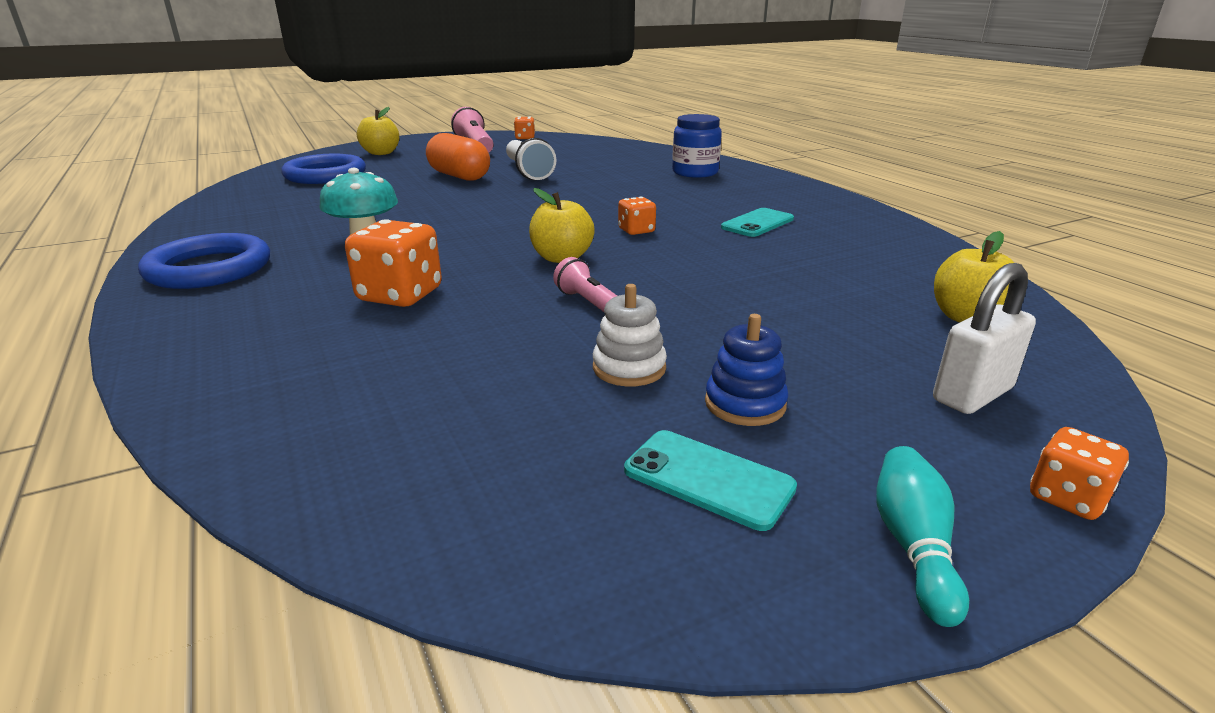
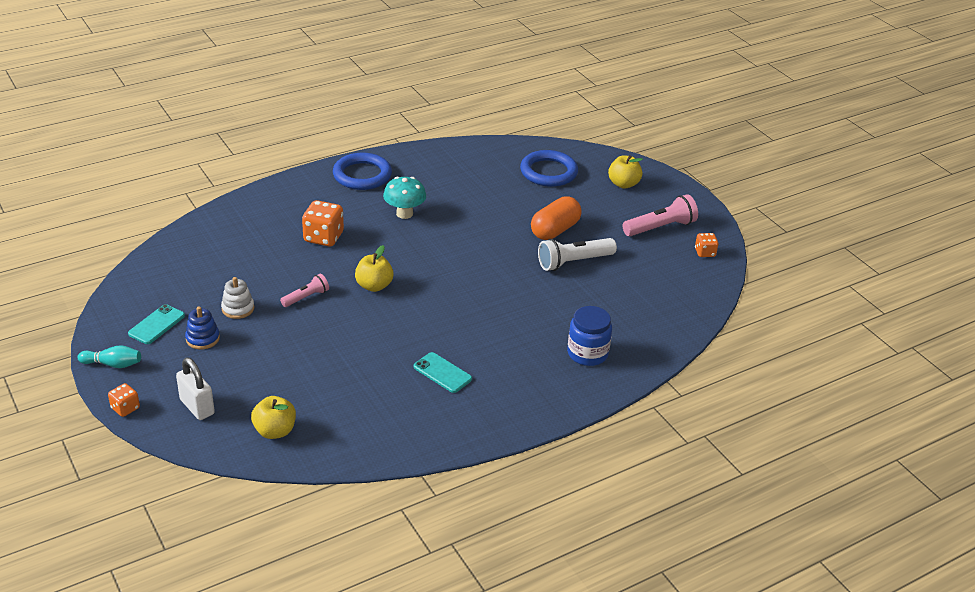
camera: 85 degrees right, 10 degrees up
(636, 231) = (424, 315): orange dice -> none

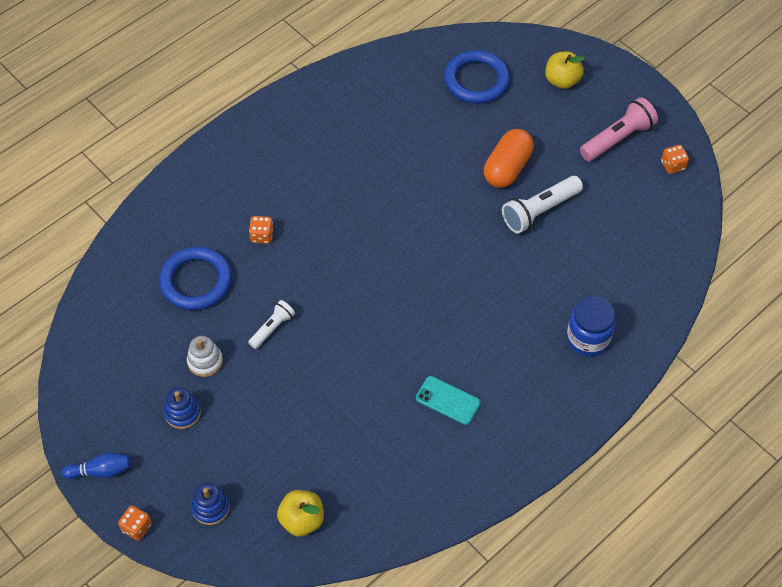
camera: 10 degrees left, 20 degrees up
(113, 364) = (100, 471): turquoise bowling pin -> blue bowling pin
(156, 324) = (126, 405): turquoise phone -> none
(197, 407) = (211, 507): white padlock -> blue stacking toy
(306, 297) = (272, 328): pink flashlight -> white flashlight
(323, 237) = (262, 236): orange dice -> orange dice, size x0.57
(362, 175) = (273, 131): blue ring -> blue ring (196, 281)
(374, 286) = (339, 295): yellow apple -> none
(404, 214) = (338, 180): turquoise mushroom -> none

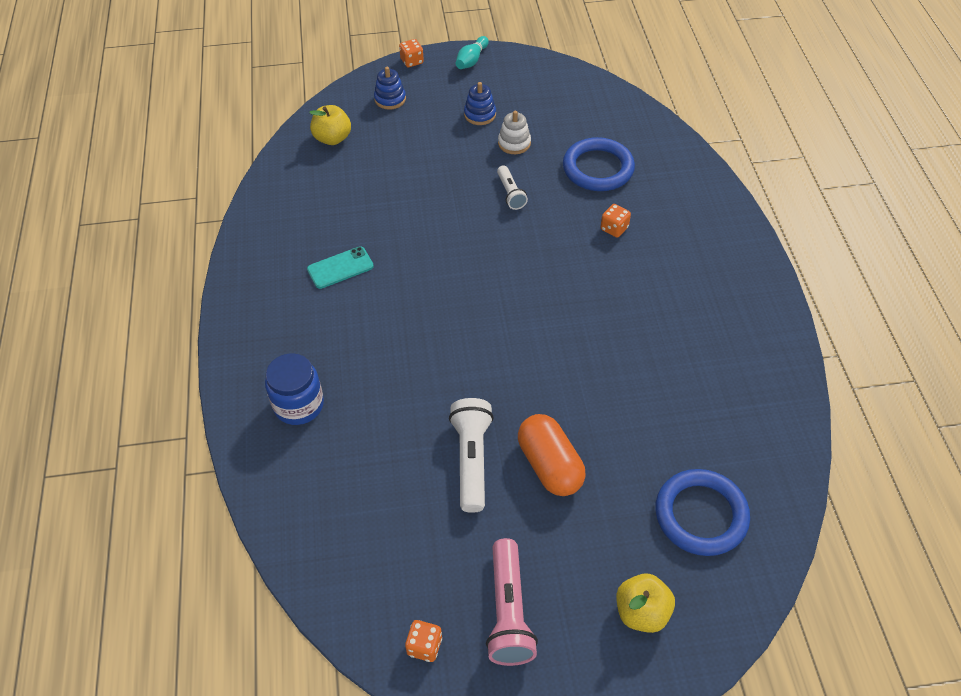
camera: 125 degrees right, 5 degrees down
(100, 471) = (471, 60): blue bowling pin -> turquoise bowling pin

